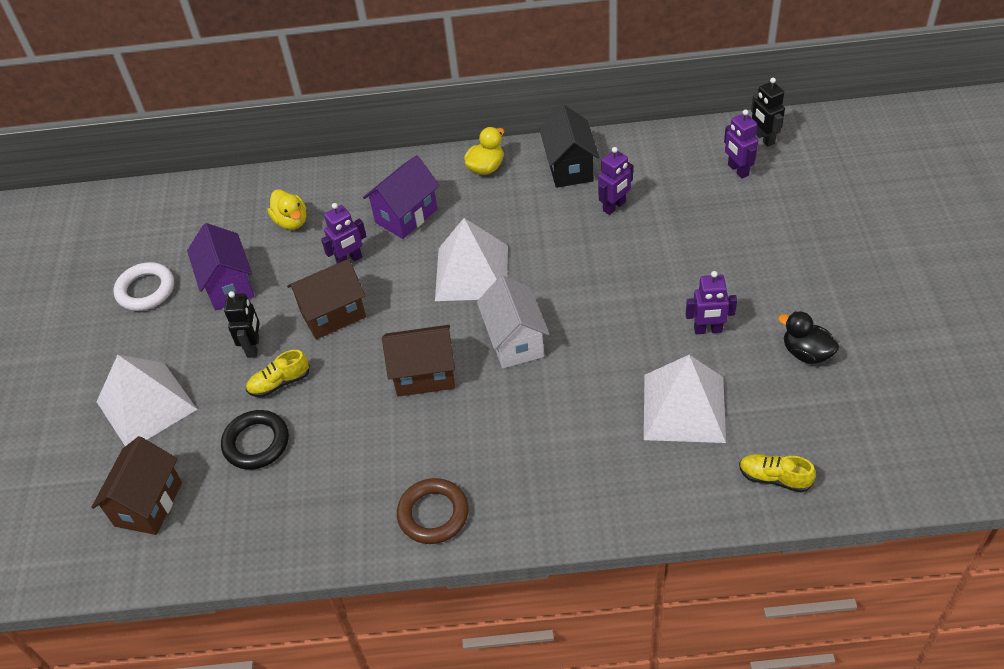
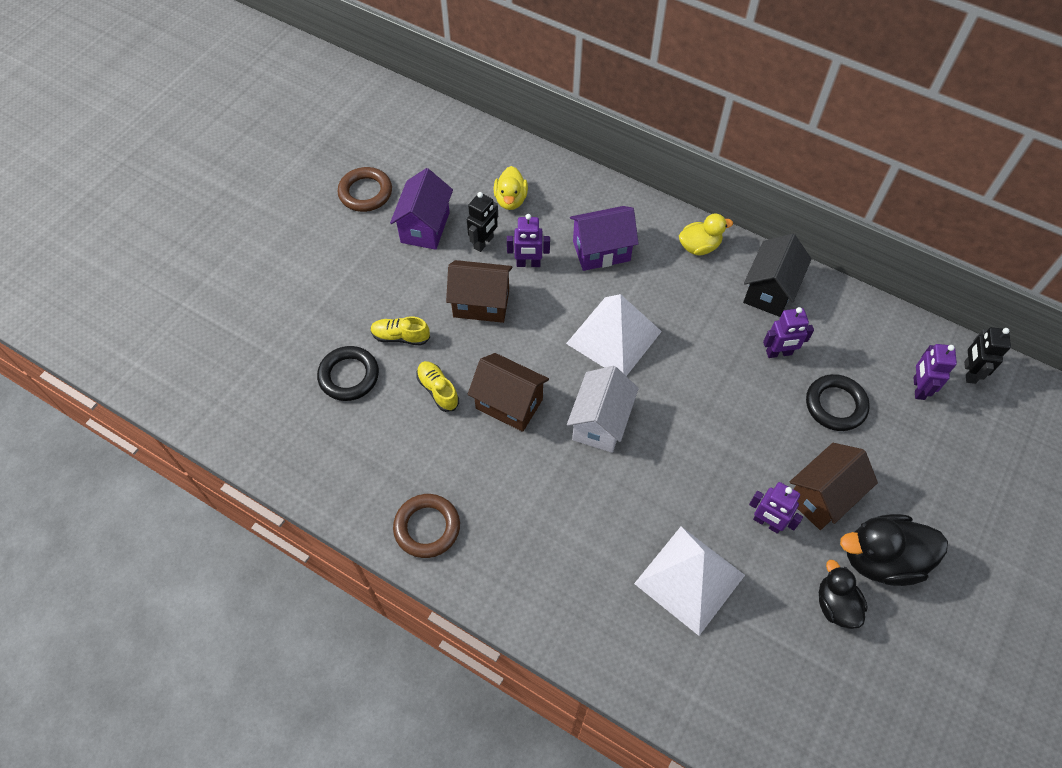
camera: 30 degrees right, 10 degrees up
(146, 290) = (365, 192): white ring -> brown ring
(146, 405) = (299, 291): white pyramid -> none
(148, 504) = (244, 374): brown house -> brown house (822, 497)
(253, 347) = (404, 293): black robot -> black robot (484, 242)
(688, 217) = (835, 405): none -> black ring
(774, 478) = (713, 697): yellow shoe -> yellow shoe (438, 390)
(811, 301) = (881, 559): none -> black duck

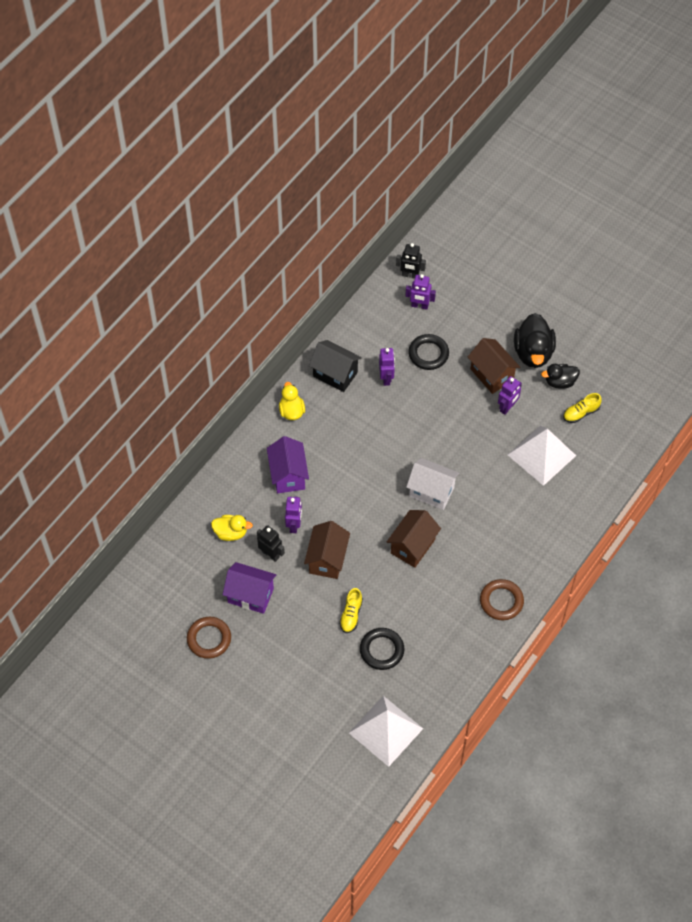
camera: 85 degrees left, 0 degrees up
(438, 390) = (398, 591): yellow shoe -> yellow shoe (581, 413)
(613, 337) = (364, 476): white pyramid -> white pyramid (386, 730)

